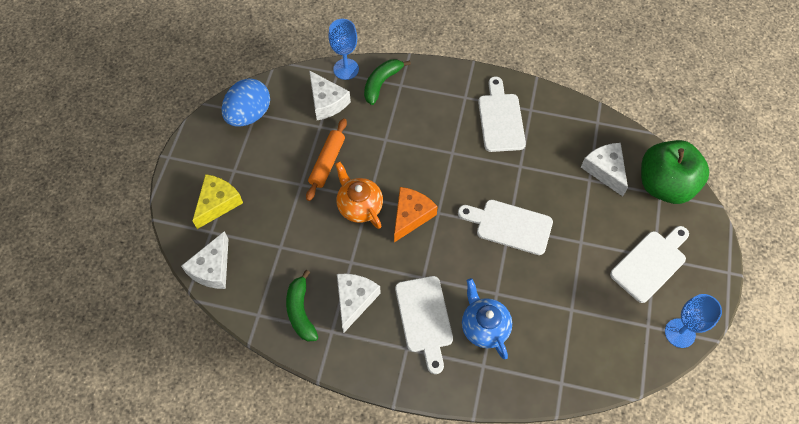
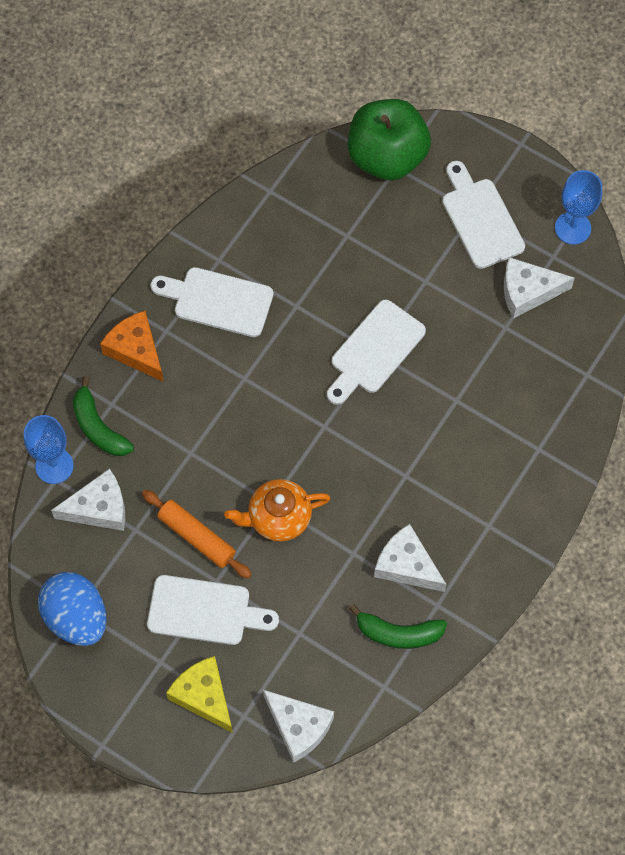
camera: 70 degrees left, 5 degrees up
(411, 216) = (316, 460): orange cheese -> orange cheese (136, 350)
(424, 318) = (459, 492): white cutting board -> white cutting board (205, 611)
(484, 327) = (493, 430): blue teapot -> none
(605, 170) = (341, 212): white cheese -> white cheese (528, 291)

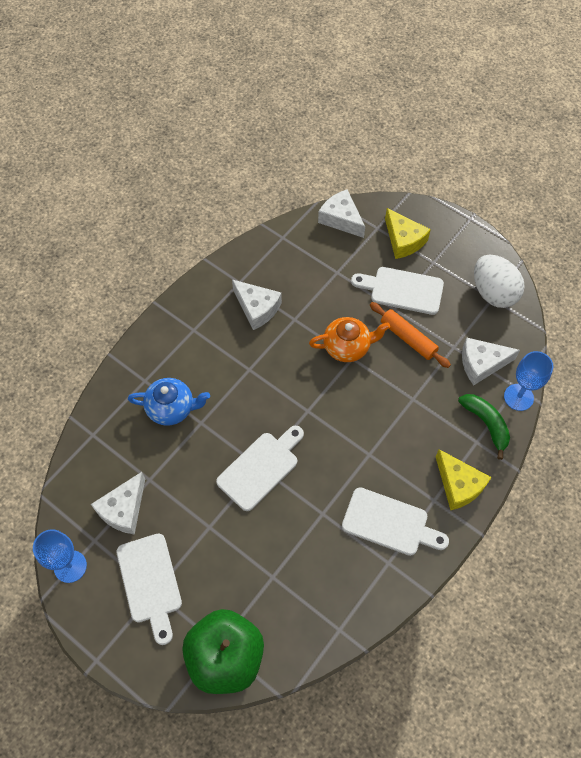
camera: 175 degrees left, 5 degrees down
(76, 617) = (493, 293): blue egg -> white egg
(136, 350) = (458, 485): orange cheese -> yellow cheese
(398, 633) = (269, 267): green banana -> none
(496, 415) = (171, 408): none -> blue teapot
(528, 291) = (123, 509): white cheese -> white cheese turned 120 degrees clockwise

